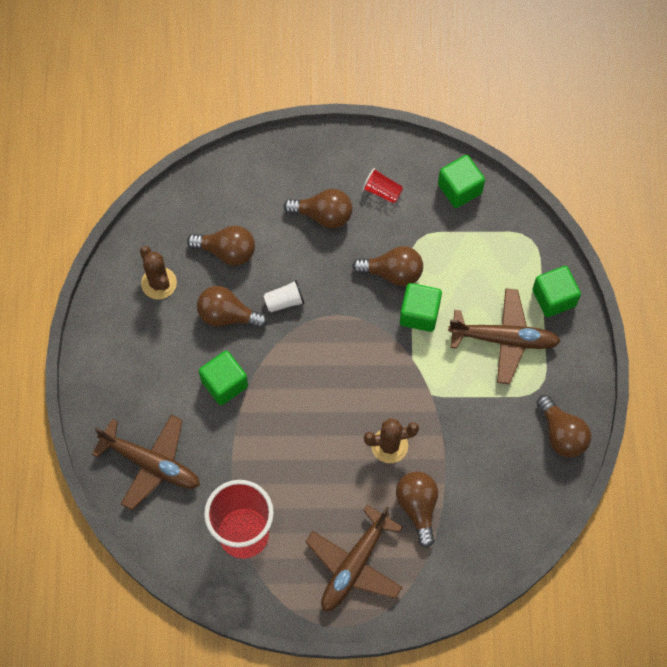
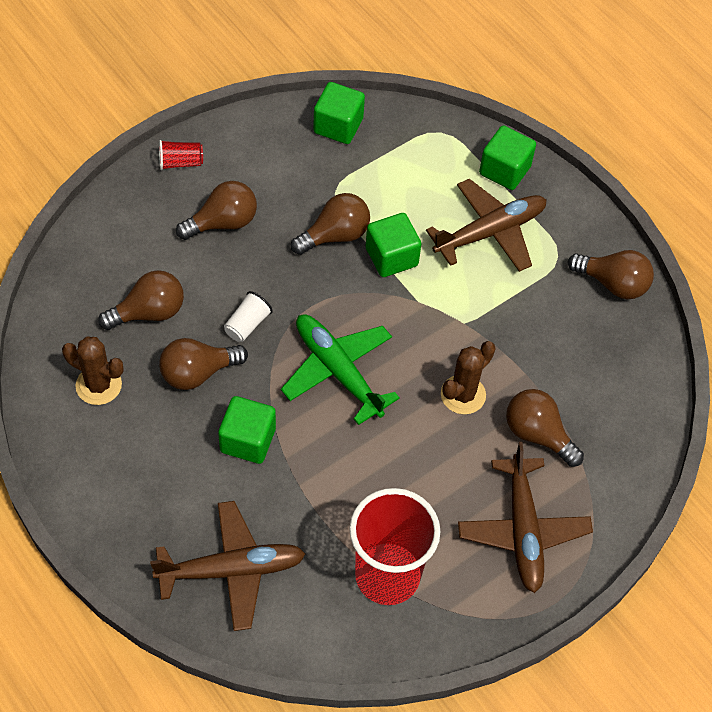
camera: 40 degrees left, 10 degrees down
(319, 374) = (338, 371): none -> green plane
(382, 191) = (264, 169): red cup -> red cup (180, 162)

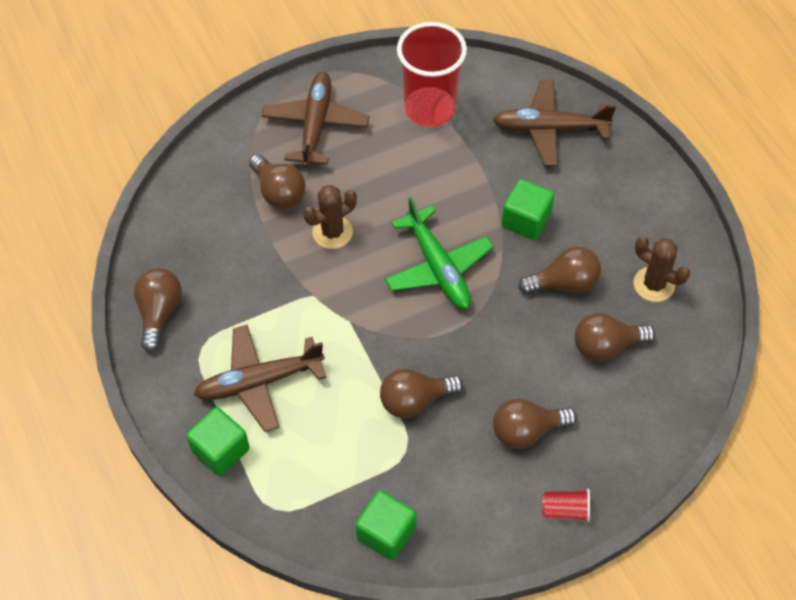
camera: 165 degrees left, 0 degrees up
(247, 324) = (514, 321): white cup -> none
(391, 257) = (364, 369): green cube -> none
(613, 283) = (159, 312): brown light bulb -> brown light bulb turned 60 degrees clockwise

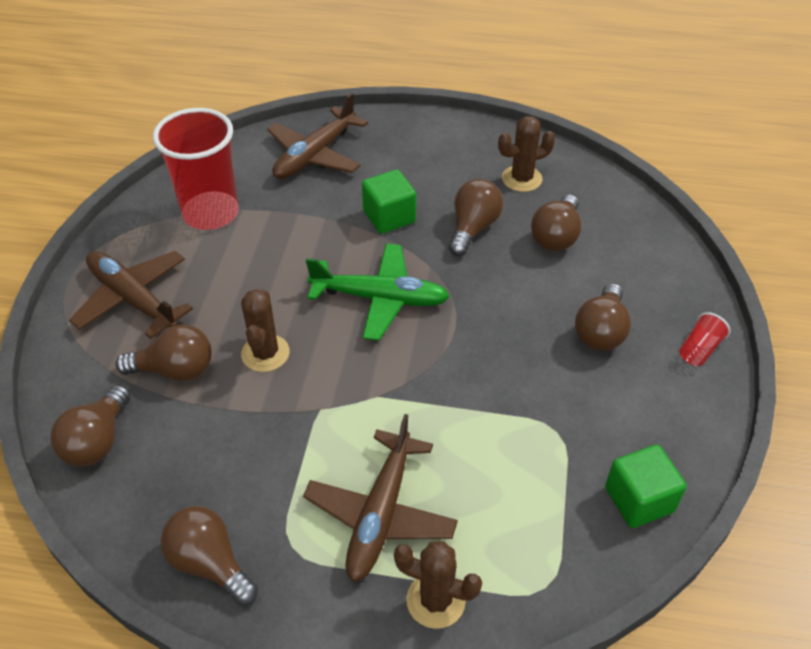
camera: 55 degrees left, 10 degrees down
(221, 450) = (435, 600): green cube -> brown cactus
(415, 400) = (507, 394): brown light bulb -> brown light bulb (97, 441)

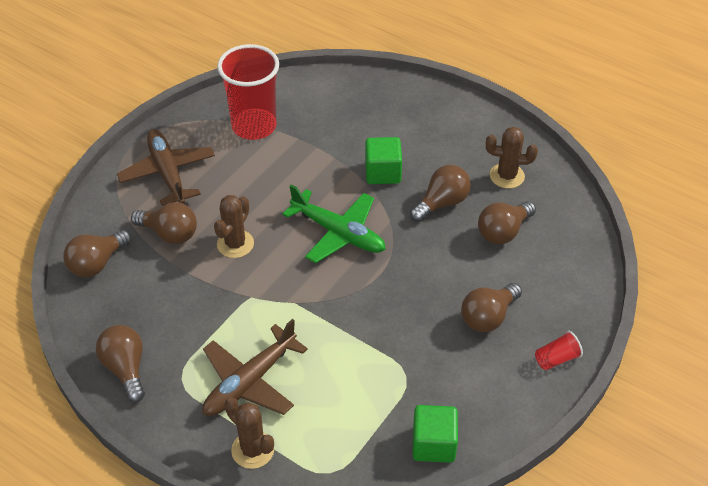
camera: 25 degrees right, 0 degrees up
(315, 155) = (356, 104): brown plane -> none

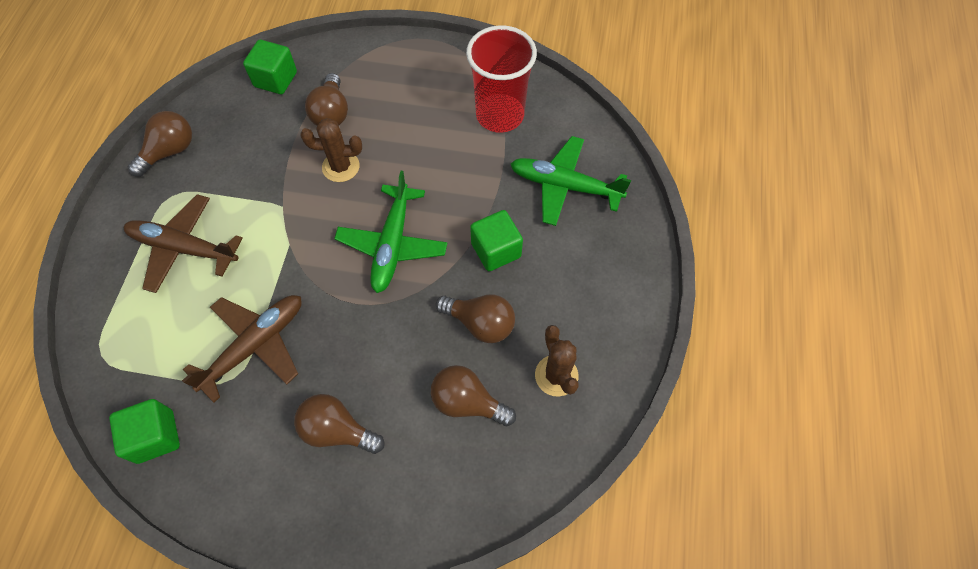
camera: 65 degrees right, 15 degrees up
(97, 263) = (275, 79): brown light bulb -> green cube
(168, 173) = (403, 79): brown plane -> brown plane (254, 346)
(252, 450) = (110, 282): brown cactus -> none
(350, 113) = (565, 186): none -> green plane
(556, 359) = (305, 525): red cup -> none

